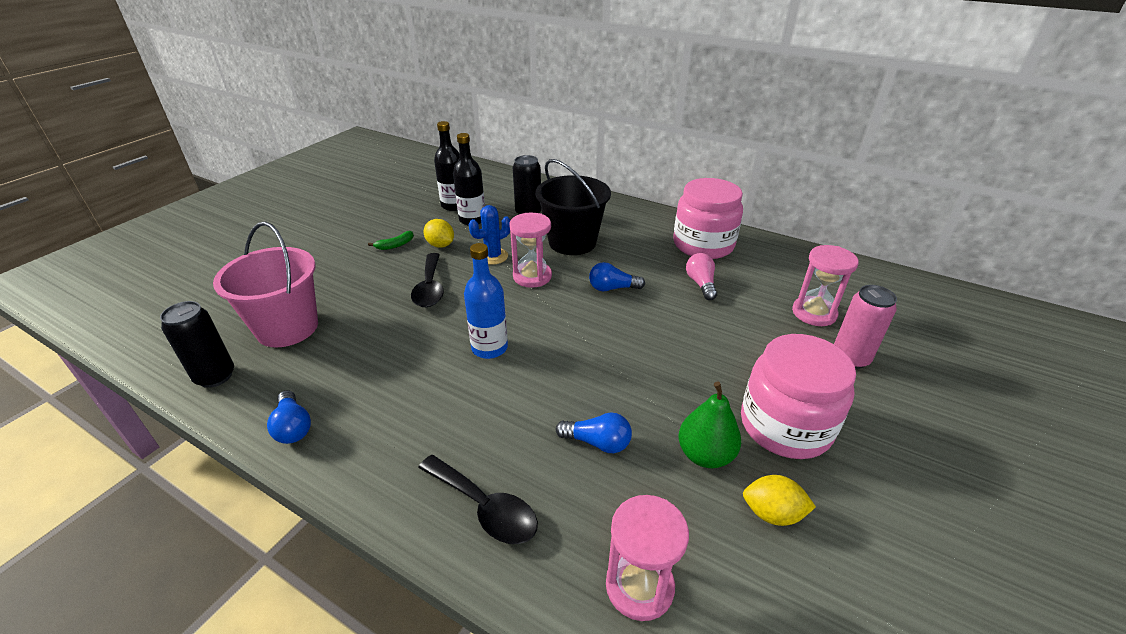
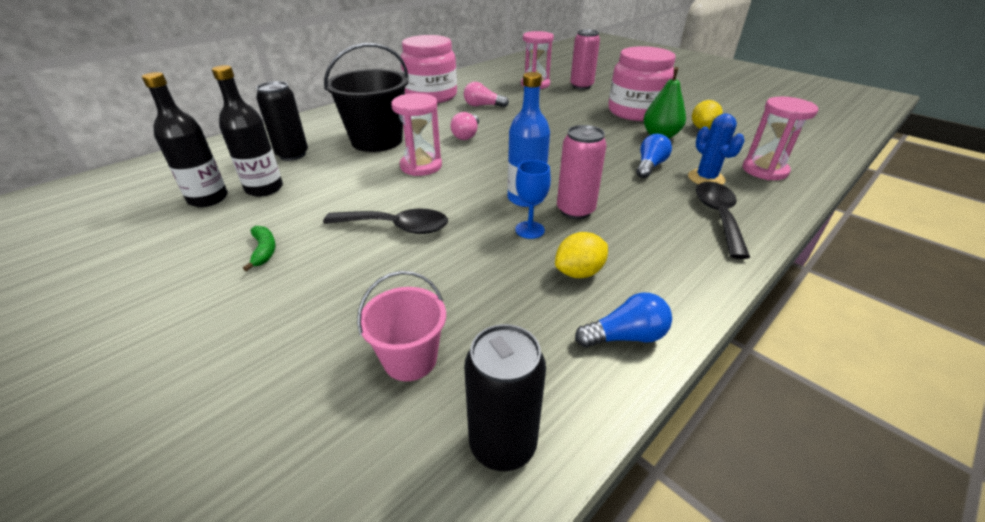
camera: 75 degrees left, 0 degrees up
(287, 328) = (410, 359): pink bucket -> pink bucket, size x0.56
(435, 358) = (530, 230): none -> blue goblet
(440, 245) = (303, 214): yellow lemon -> yellow lemon (579, 272)
(473, 384) = (575, 211): none -> pink can
(485, 507) = (718, 216): black spoon -> black spoon turned 45 degrees counterclockwise
(493, 256) = (364, 183): blue cactus -> blue cactus (706, 178)
(612, 288) = (467, 135): blue light bulb -> pink light bulb

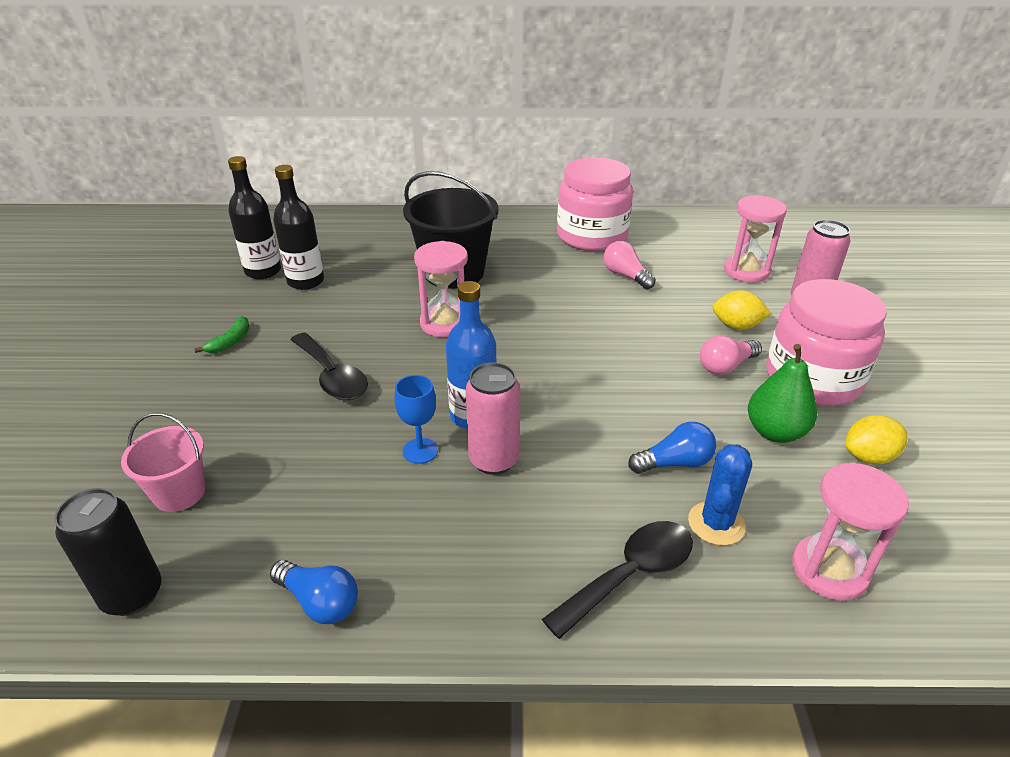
camera: 45 degrees right, 0 degrees up
(292, 155) = (370, 255): black can -> none
(467, 135) = (544, 308): pink light bulb -> pink light bulb (726, 366)
(579, 272) = (386, 521): yellow lemon -> yellow lemon (736, 326)

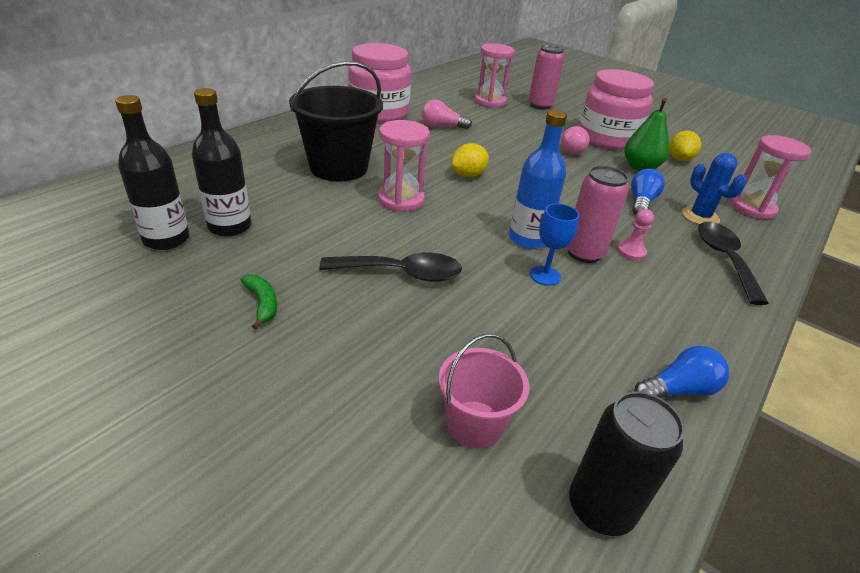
camera: 55 degrees left, 0 degrees up
(542, 492) = (631, 252): none -> pink pawn
(736, 326) = (538, 129): yellow lemon -> yellow lemon (468, 175)

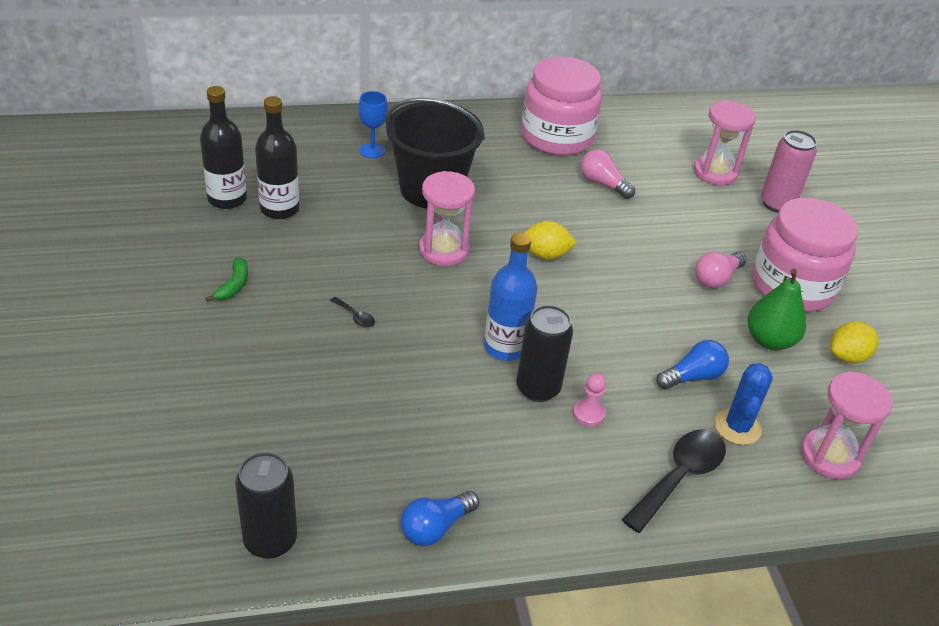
camera: 40 degrees right, 5 degrees up
(401, 273) = (355, 317): black spoon -> black spoon, size x0.43
(474, 424) = (264, 446): pink bucket -> none
(545, 275) = (469, 385): blue goblet -> blue goblet (372, 150)
(583, 253) = (538, 388): pink can -> black can
(678, 390) = (435, 527): blue light bulb -> blue light bulb turned 120 degrees clockwise

